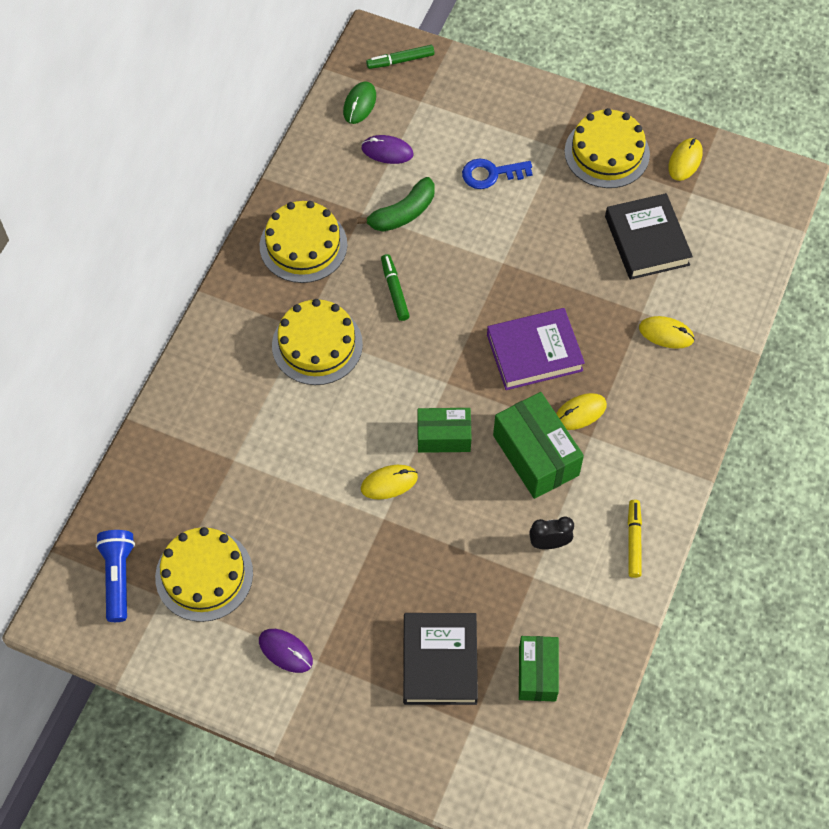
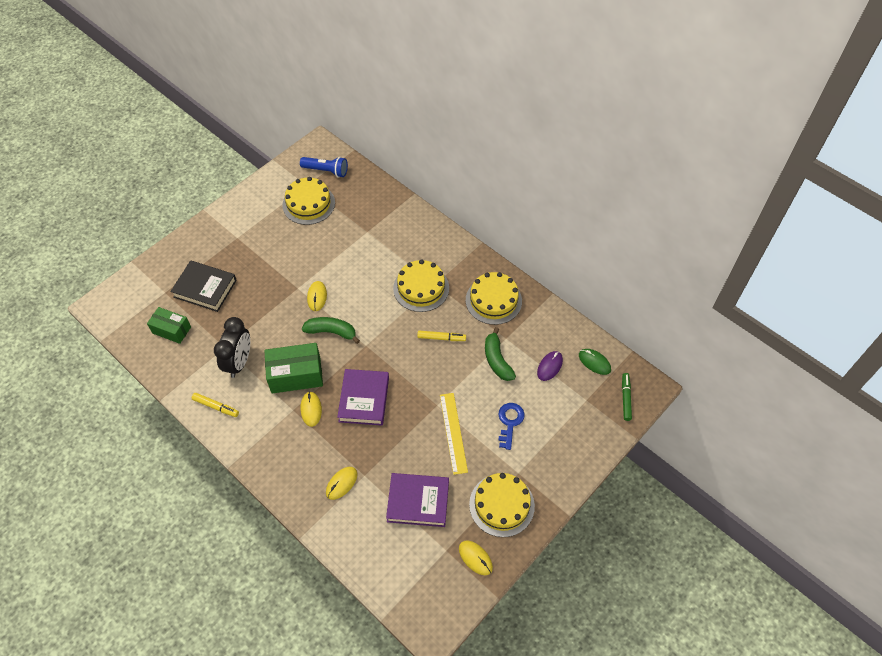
camera: 110 degrees right, 5 degrees down
(285, 651) = (249, 226): purple mouse -> none
(394, 290) = (441, 338): green marker -> yellow marker
(443, 437) = (331, 332): green box -> green banana
(535, 231) = (453, 432): none -> yellow ruler
(549, 543) = (239, 362): black clock -> black clock, size x1.77
(647, 240) = (418, 501): black book -> purple book

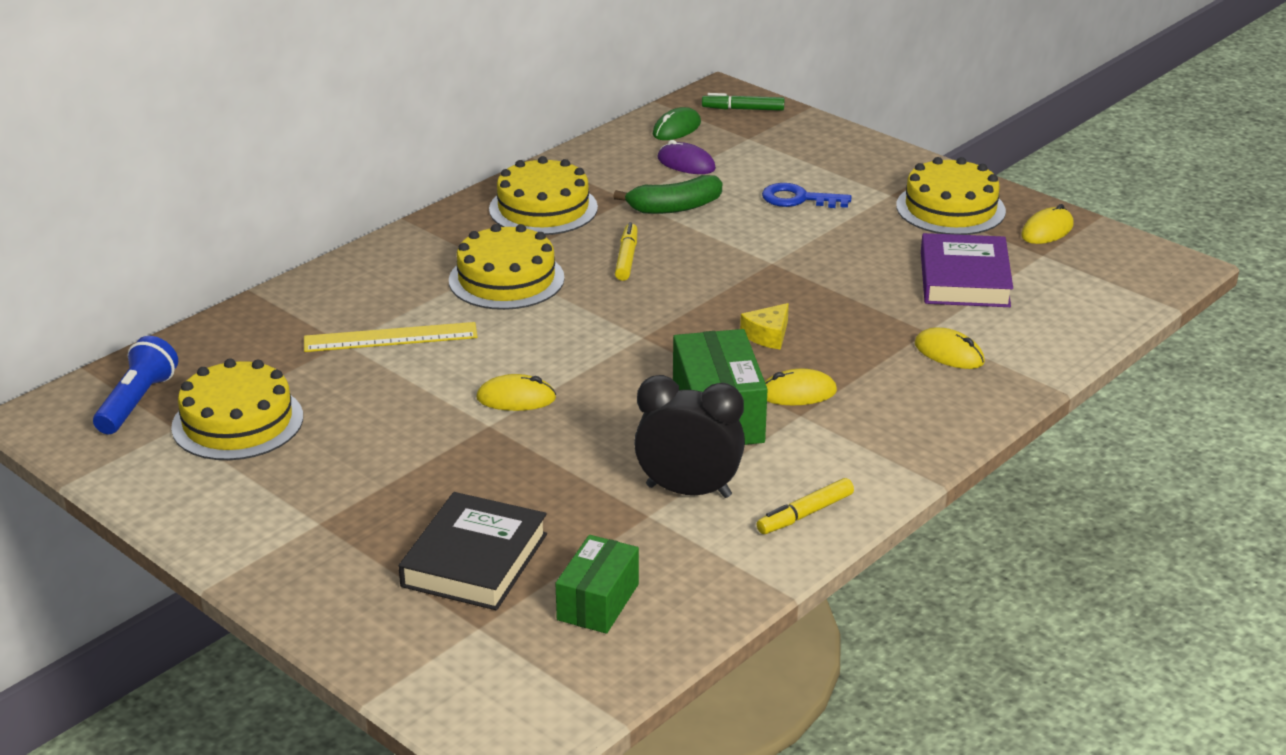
camera: 90 degrees left, 25 degrees down
(216, 407) = (805, 514): yellow marker -> yellow marker turned 150 degrees counterclockwise
(331, 332) = (610, 377): green banana -> none
(364, 399) = (768, 335): purple book -> yellow cheese
(453, 432) = (826, 248): yellow ruler -> yellow ruler (390, 337)

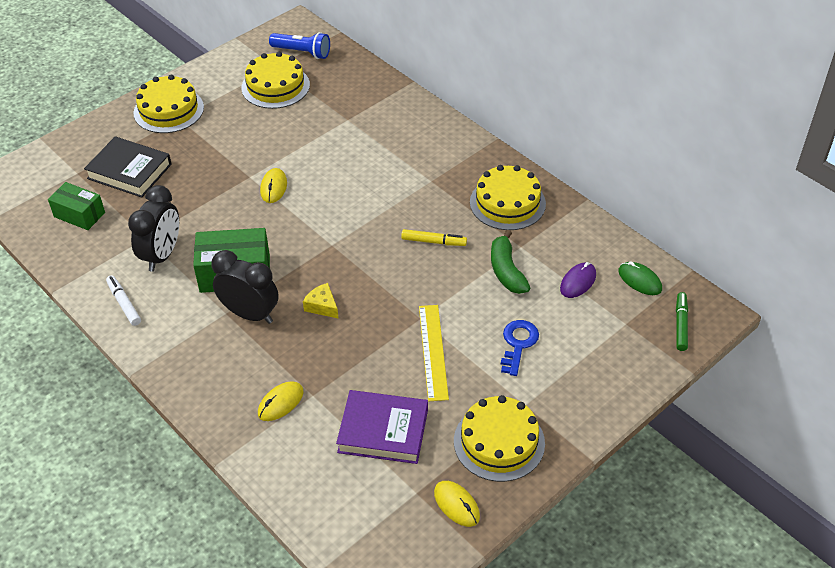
camera: 95 degrees right, 15 degrees up
(390, 337) = (349, 137): yellow ruler -> yellow ruler (433, 351)
(506, 279) = (412, 184): yellow cake -> yellow cake (168, 110)
(797, 393) = (250, 314): yellow mouse -> black clock
(805, 514) = (124, 304): yellow marker -> white marker

